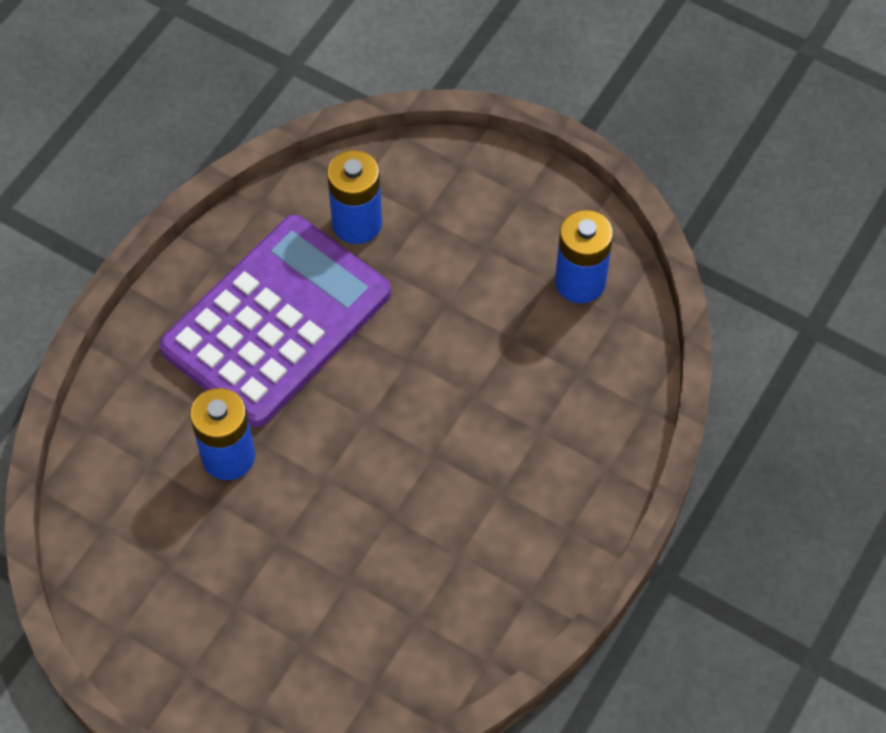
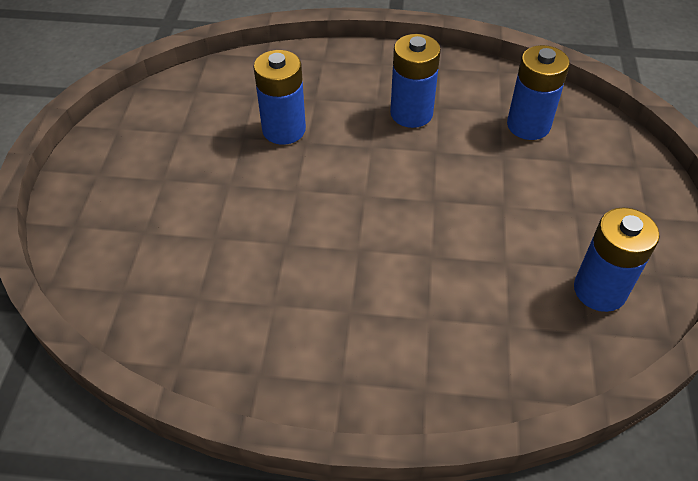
camera: 65 degrees right, 10 degrees down
(276, 321) = (411, 113): purple calculator -> blue battery

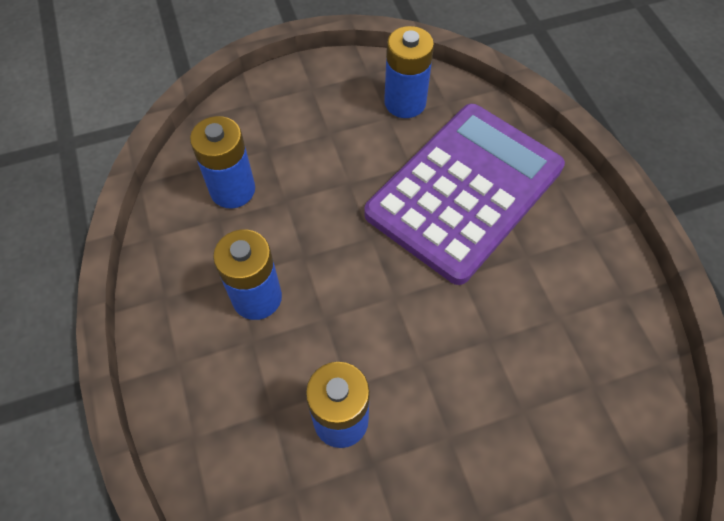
camera: 115 degrees left, 10 degrees up
(452, 293) = (464, 191): none -> purple calculator

